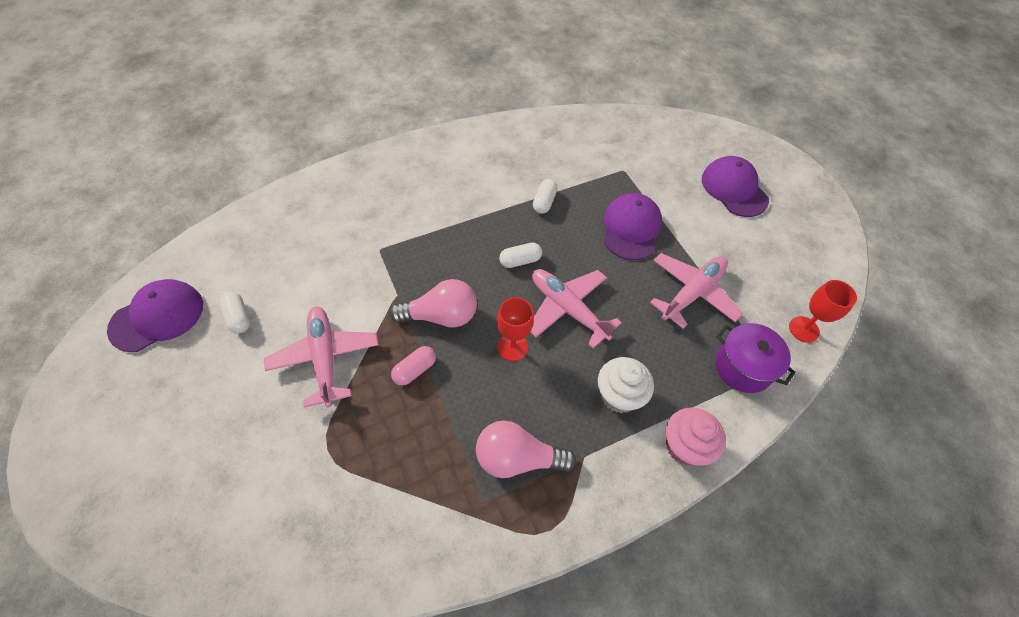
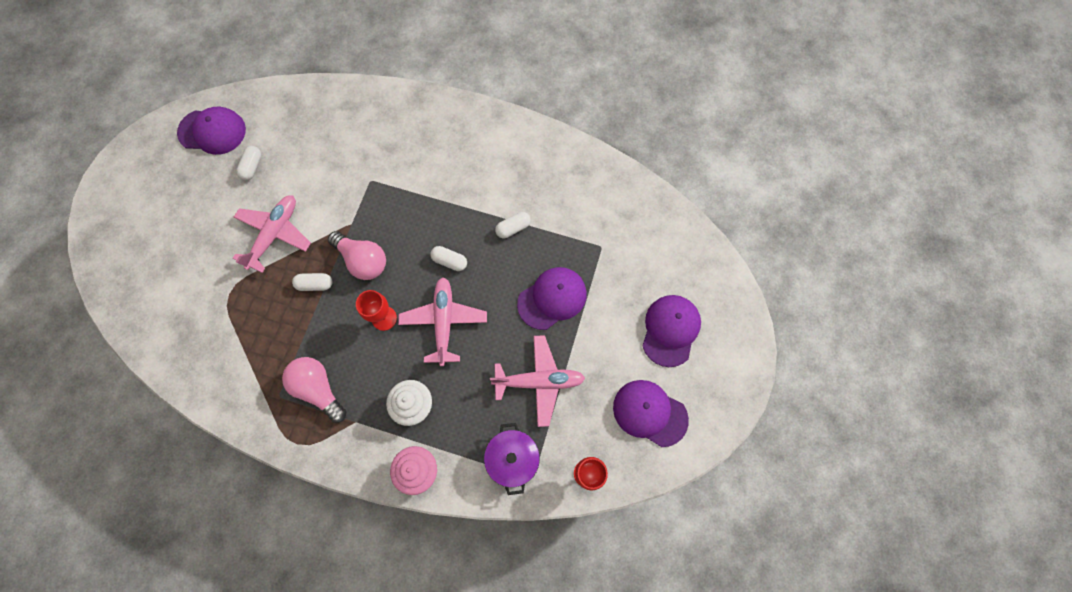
camera: 45 degrees right, 15 degrees up
(415, 370) = (315, 284): pink capsule -> white capsule
(789, 252) = (649, 413): none -> purple cap

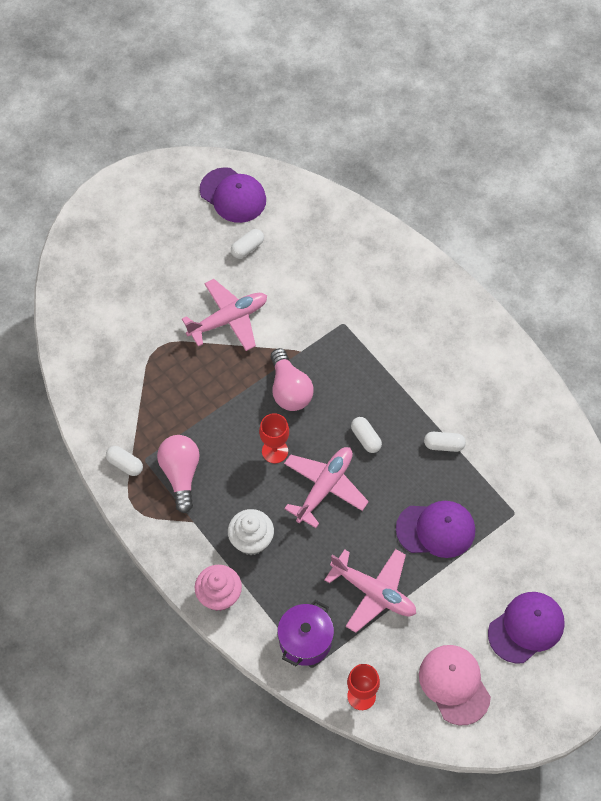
camera: 35 degrees right, 10 degrees down
(315, 284) = (235, 385): white capsule -> white capsule (125, 464)
(649, 413) = (454, 684): purple cap -> pink cap

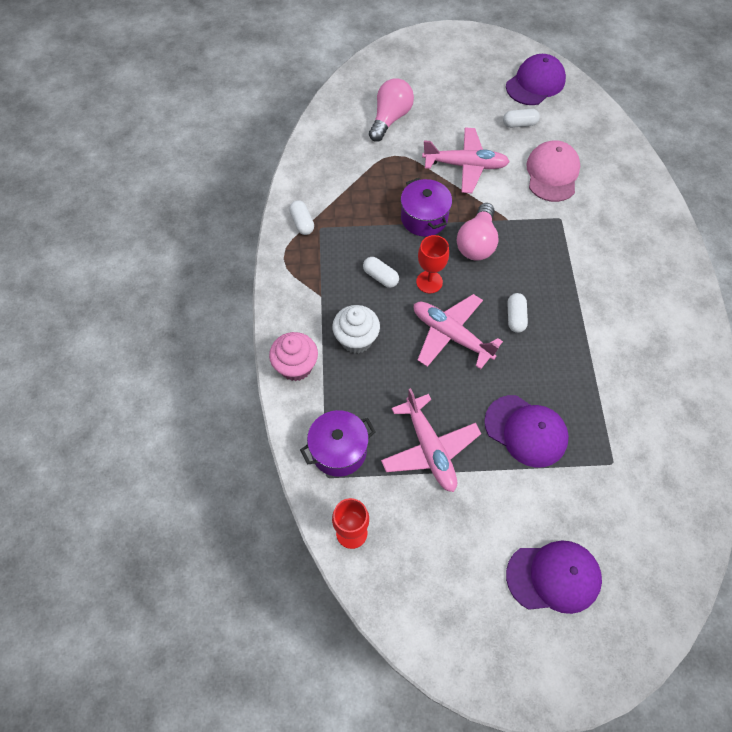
camera: 35 degrees right, 0 degrees up
(181, 474) = (339, 255): pink light bulb -> pink light bulb (390, 118)
(228, 394) = (424, 218): none -> purple pot
(233, 195) = (535, 83): purple cap -> purple cap turned 120 degrees counterclockwise
(325, 487) = (450, 335): pink plane -> pink plane turned 120 degrees counterclockwise
(444, 445) = (583, 364): white capsule -> white capsule (380, 277)
(454, 684) = (445, 582): pink cap -> pink cap (552, 173)

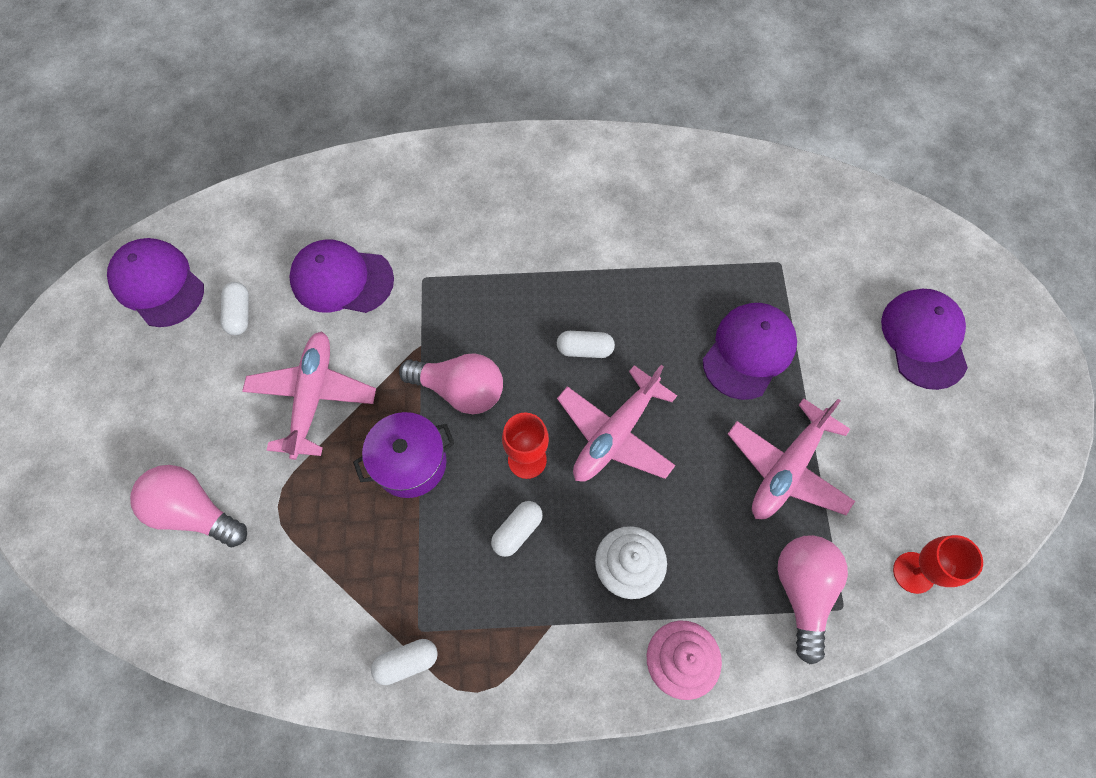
camera: 90 degrees left, 5 degrees up
(339, 450) = (803, 591): purple pot -> pink light bulb
(430, 449) = (787, 469): pink plane -> pink plane turned 150 degrees clockwise
(552, 173) = (341, 279): pink cap -> purple cap

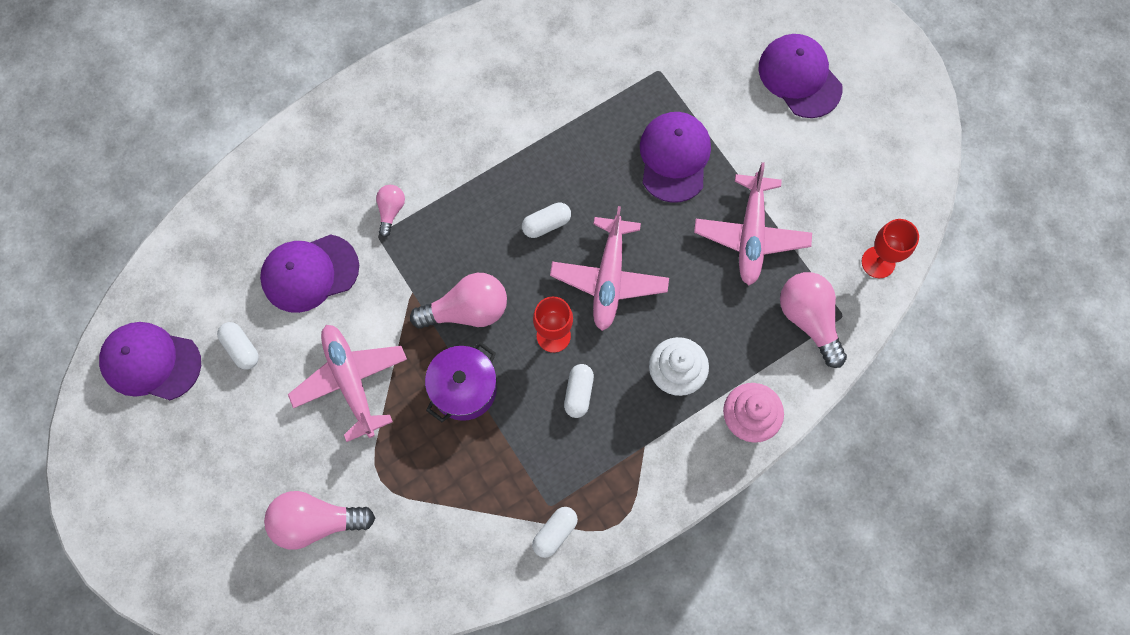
camera: 30 degrees left, 5 degrees up
(448, 262) = (391, 211): none -> pink light bulb

